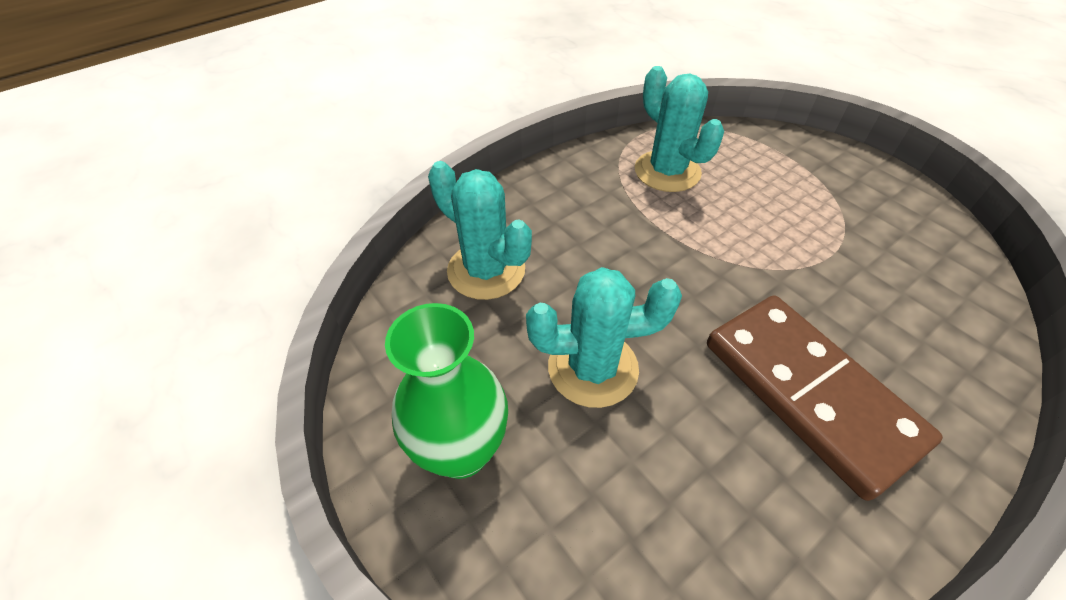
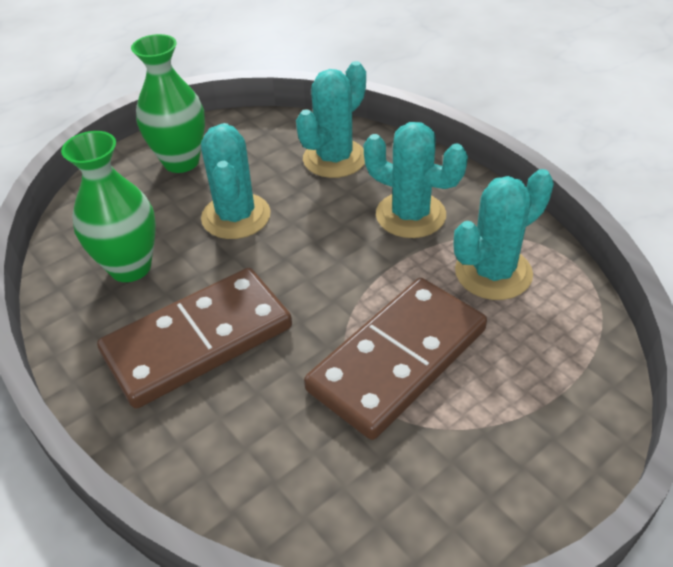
camera: 90 degrees right, 5 degrees down
(591, 214) = (410, 215): none -> turquoise cactus
(703, 492) = (130, 267): none -> green vase
(783, 234) = (398, 360): none -> brown domino

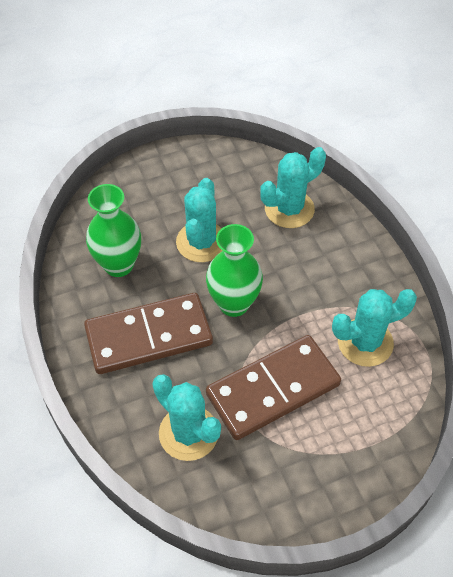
camera: 15 degrees right, 10 degrees up
(181, 162) = (176, 180): green vase -> green vase (234, 304)
(410, 215) = (326, 277): turquoise cactus -> turquoise cactus (188, 433)

